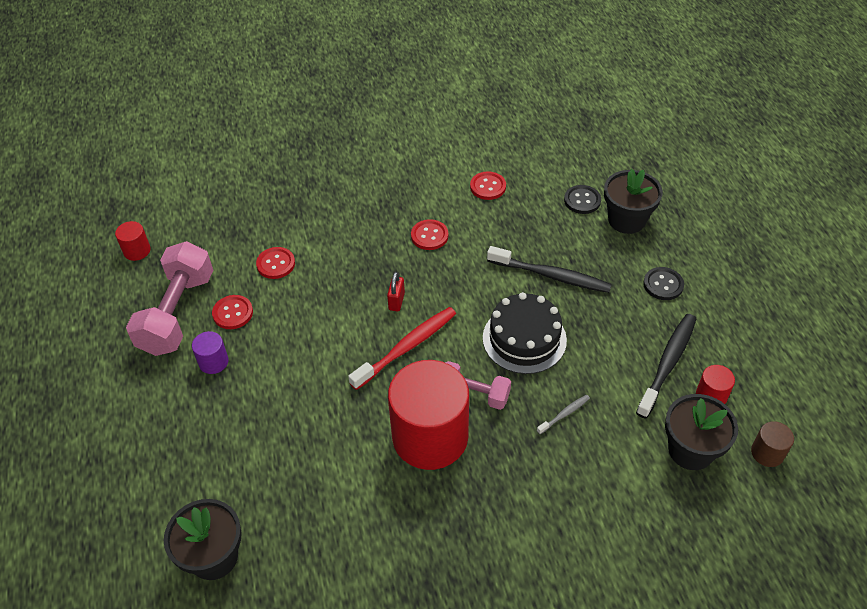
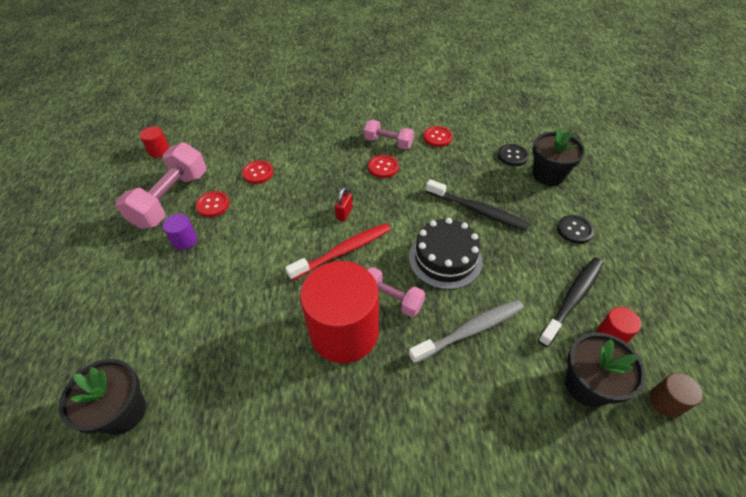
camera: 10 degrees right, 0 degrees up
(429, 202) = (388, 143): none -> pink dumbbell
(564, 414) = (470, 330): grey toothbrush -> grey toothbrush, size x2.11

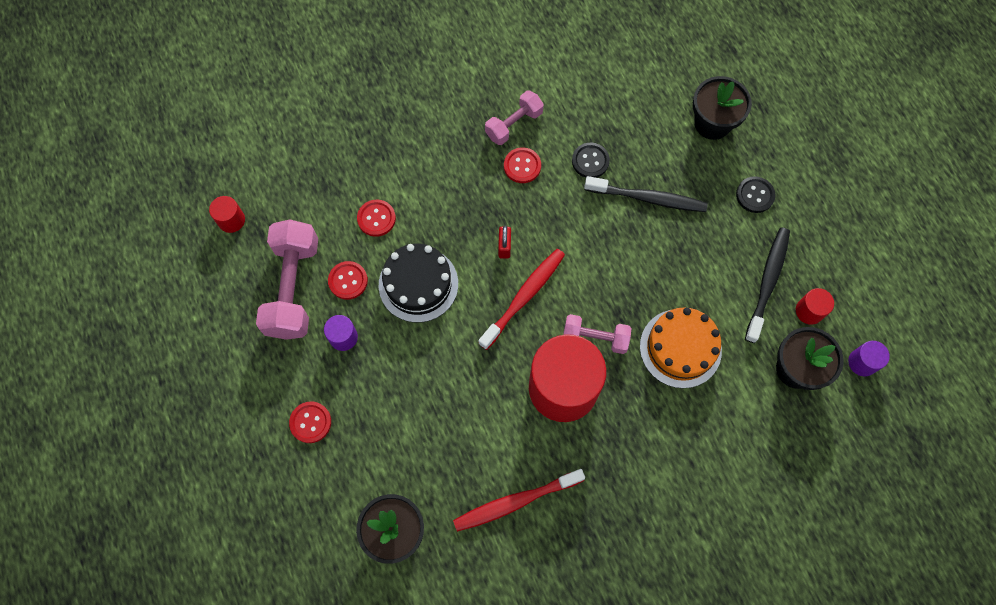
camera: 20 degrees left, 20 degrees up
(249, 423) = (515, 502): none -> red toothbrush
(388, 143) = (514, 124): pink dumbbell -> pink dumbbell turned 45 degrees counterclockwise
(437, 137) = (570, 98): red button -> red button (310, 422)
(445, 258) = (632, 273): black cake -> black cake (418, 284)
(470, 330) = (680, 348): grey toothbrush -> orange cake
(512, 156) = (666, 104): black button -> black button (590, 161)
(666, 401) = (862, 362): brown cylinder -> purple cylinder

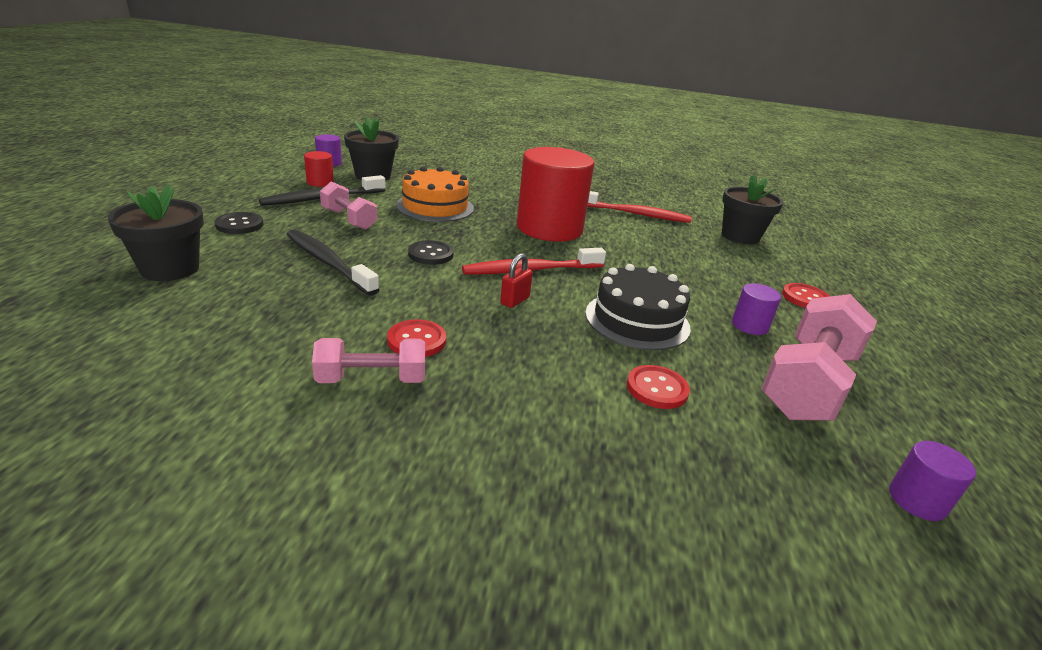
camera: 150 degrees left, 40 degrees down
(231, 220) = (917, 500): red cylinder -> purple cylinder
(348, 281) = (726, 358): red button -> none
(590, 161) = (336, 307): black button -> black button (430, 254)
(595, 338) = (494, 233): pink dumbbell -> pink dumbbell (349, 219)

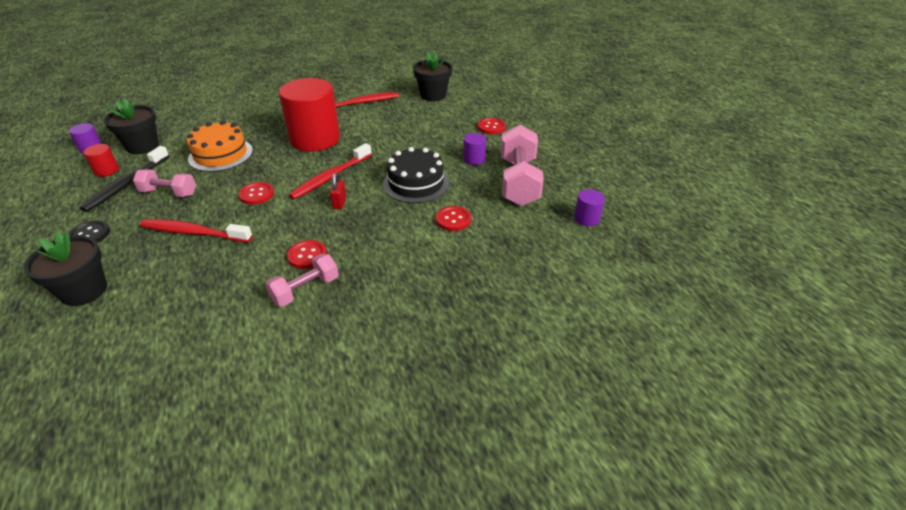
camera: 30 degrees left, 10 degrees up
(328, 262) = (194, 233): black toothbrush -> red toothbrush
(430, 254) = (257, 194): black button -> red button

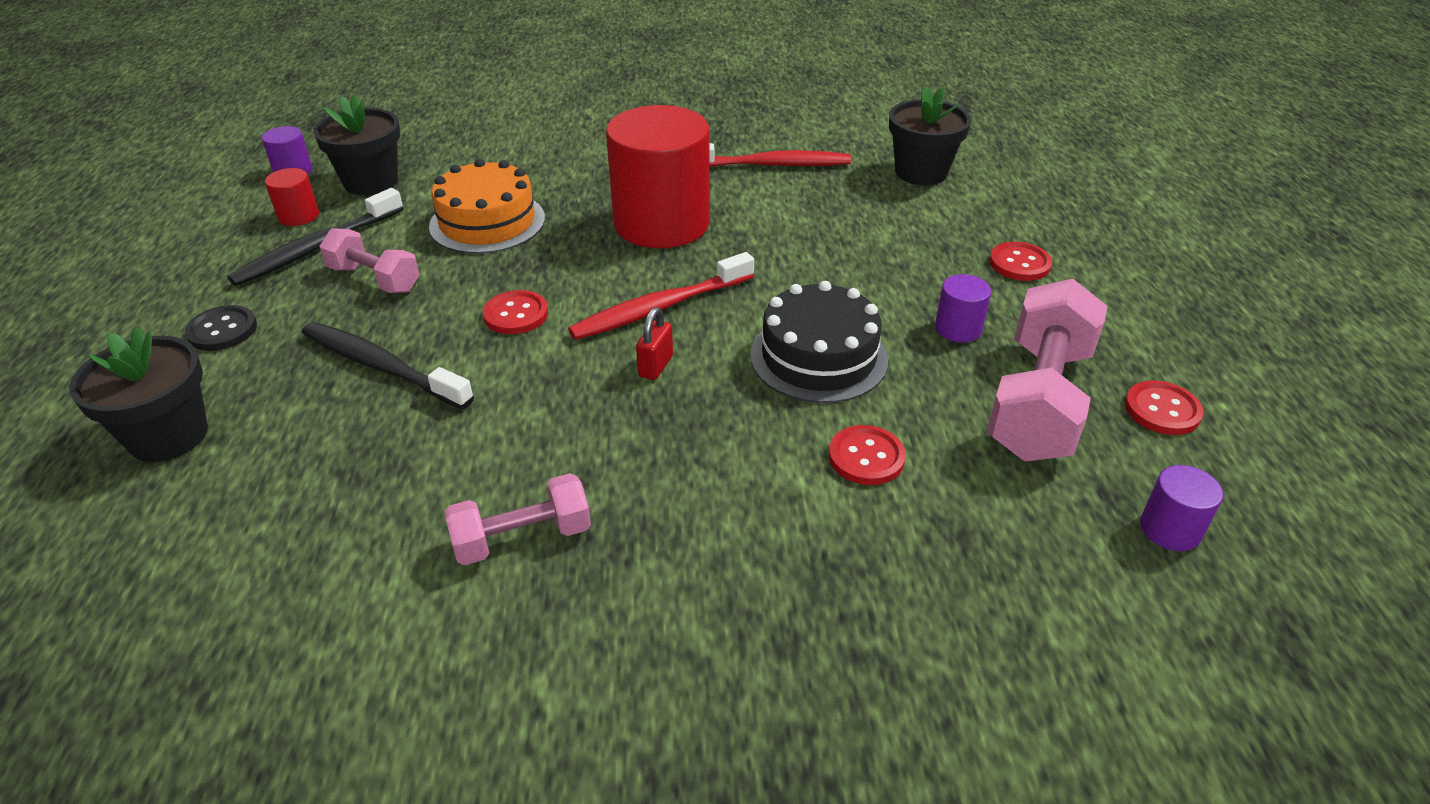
camera: 20 degrees right, 0 degrees up
(194, 233) = (382, 367): red toothbrush -> black toothbrush
(307, 255) = (554, 464): red button -> red button (1162, 410)

